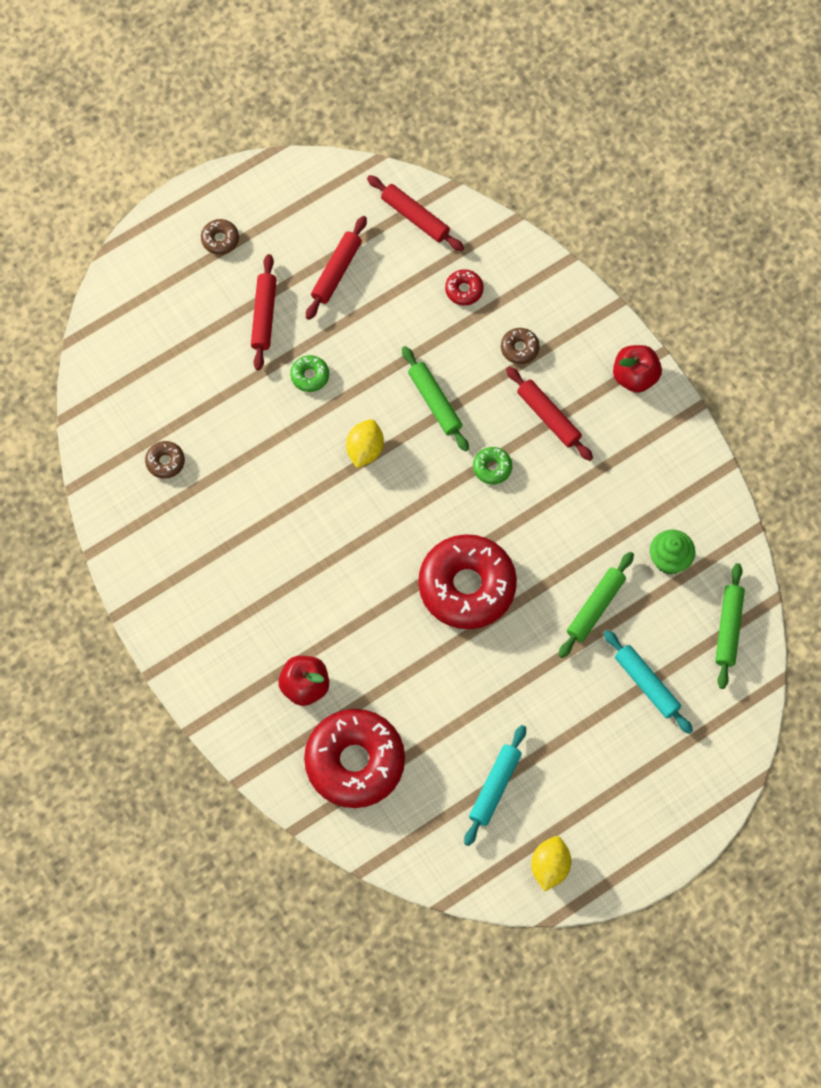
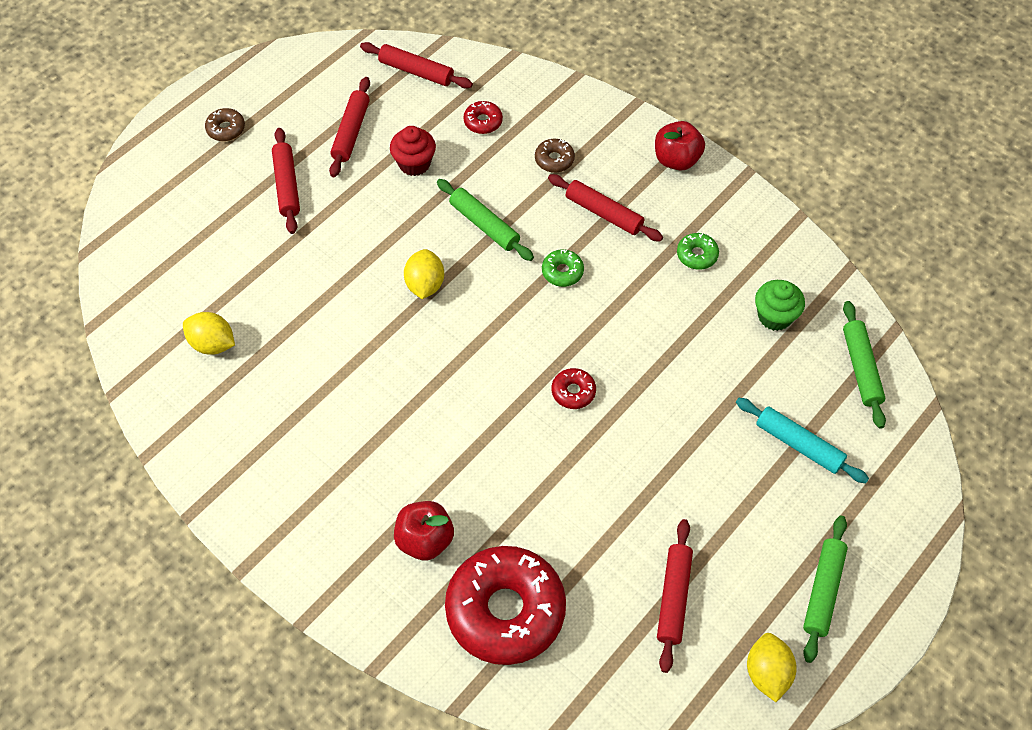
camera: 15 degrees left, 10 degrees down
(165, 462) = (213, 344): brown donut -> yellow lemon
(310, 376) = (348, 229): green donut -> green donut (697, 255)
(387, 321) = (414, 164): none -> red cupcake
(467, 586) = (573, 392): red donut -> red donut, size x0.41
(494, 787) = (673, 597): turquoise rolling pin -> red rolling pin
(595, 607) = (716, 380): green rolling pin -> green rolling pin (822, 591)

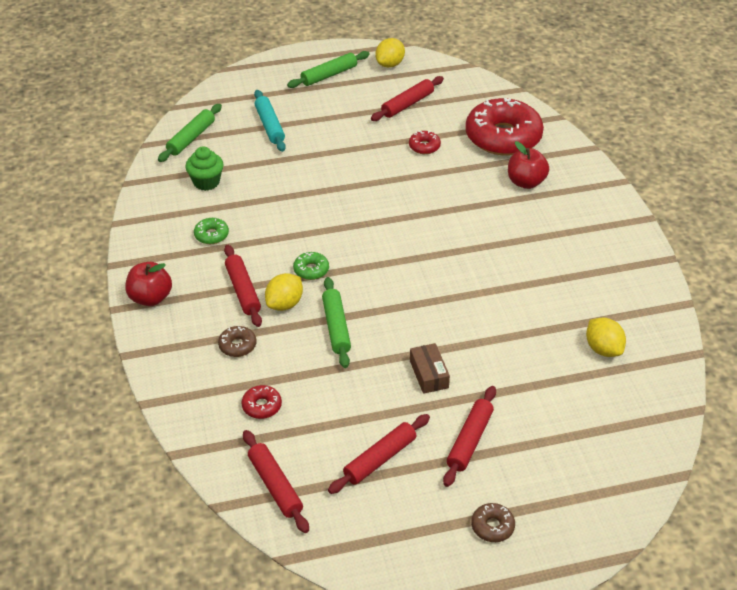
camera: 145 degrees left, 15 degrees down
(364, 225) = (429, 374): none -> brown box
(414, 164) = (349, 401): red cupcake -> none
(425, 285) = (415, 310): yellow lemon -> yellow lemon (284, 304)
(573, 392) = (372, 205): red donut -> red donut (424, 146)

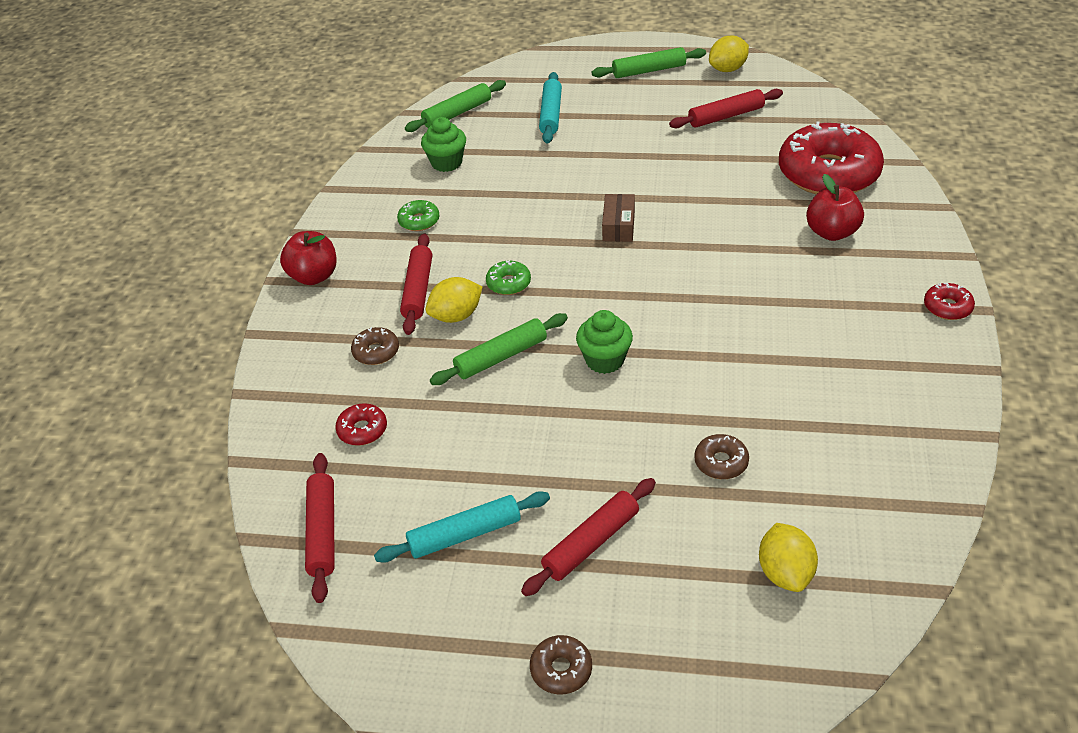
camera: 25 degrees right, 0 degrees up
(336, 327) = (501, 357): green rolling pin -> green rolling pin turned 45 degrees clockwise
(380, 459) = (465, 534): red rolling pin -> turquoise rolling pin
(413, 312) = (604, 360): none -> green cupcake
(424, 146) = (721, 167): red donut -> red donut (947, 307)
(429, 374) = (583, 443): brown box -> brown box (618, 226)
(528, 364) = (721, 462): none -> brown donut
(603, 349) = (835, 468): yellow lemon -> yellow lemon (785, 573)

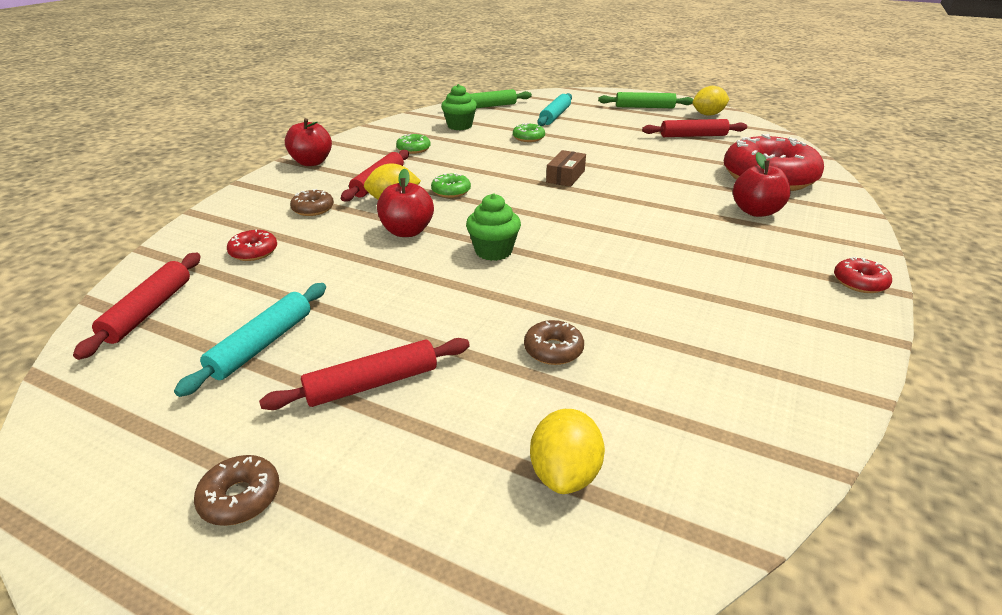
camera: 15 degrees right, 10 degrees down
(465, 534) = (262, 345): turquoise rolling pin -> turquoise rolling pin turned 60 degrees counterclockwise
(501, 357) = (407, 231): green rolling pin -> red apple
(542, 166) = (528, 138): none -> green donut

